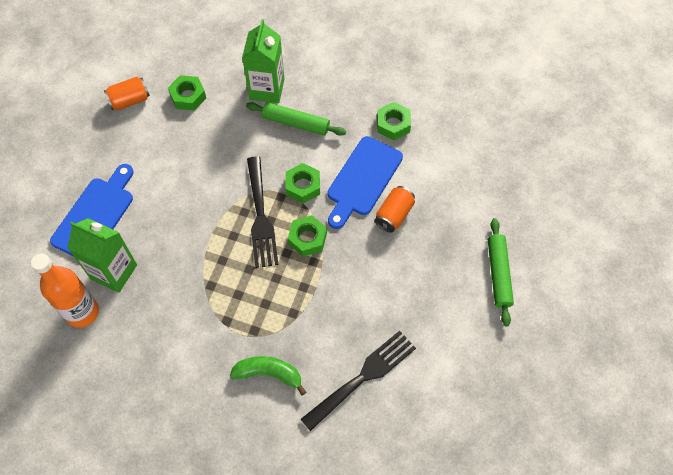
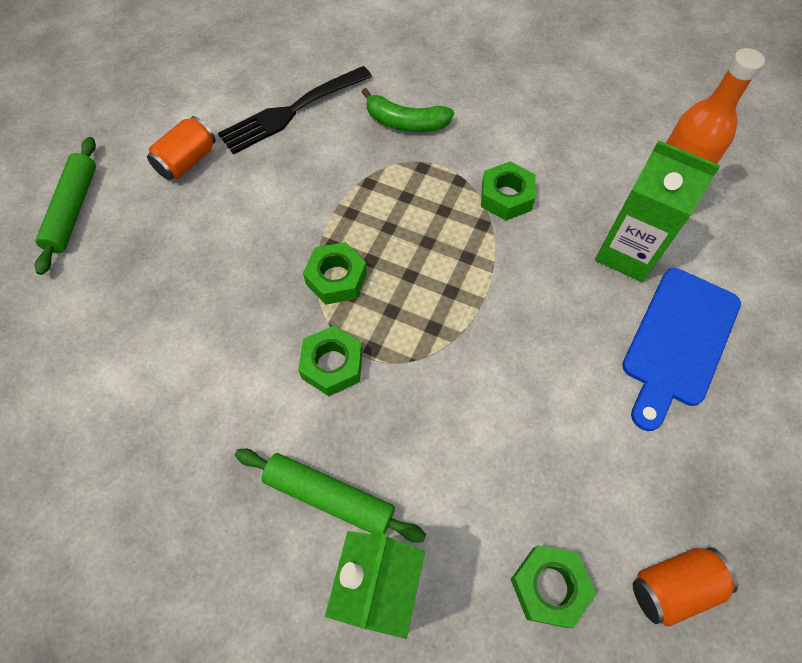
camera: 175 degrees left, 0 degrees up
(260, 216) = (407, 319): black fork -> none
(362, 180) = (229, 368): blue cutting board -> none
(393, 124) = (142, 477): green nut -> green nut (506, 197)
(394, 215) = (194, 304): orange can -> orange can (187, 161)

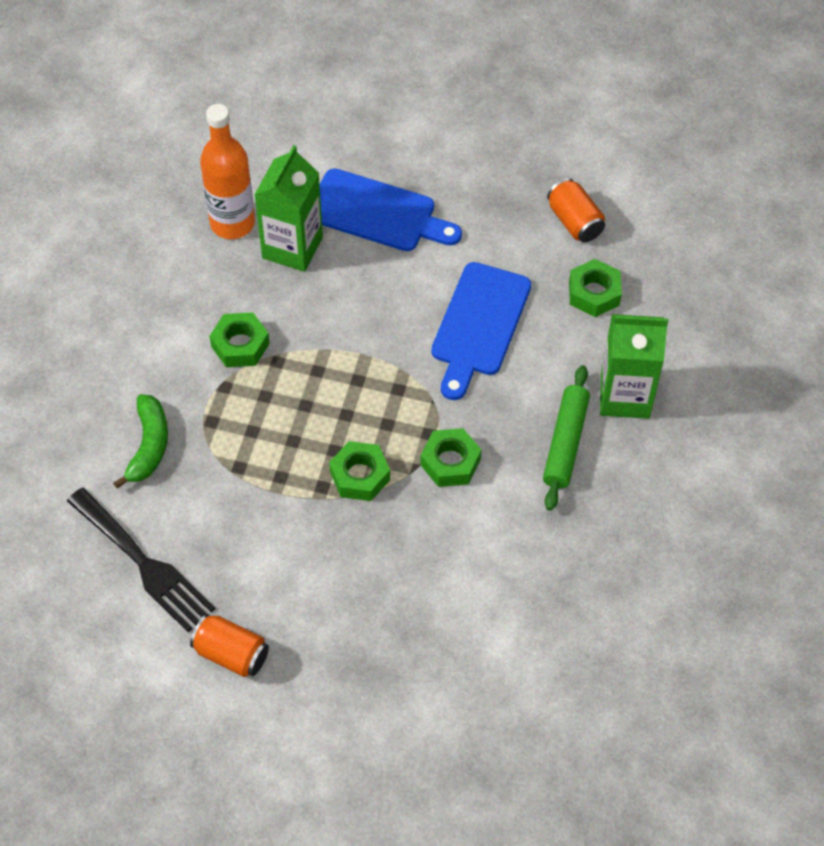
camera: 100 degrees left, 5 degrees down
(73, 210) = (316, 752): green rolling pin -> none
(510, 427) = (479, 325): none -> blue cutting board

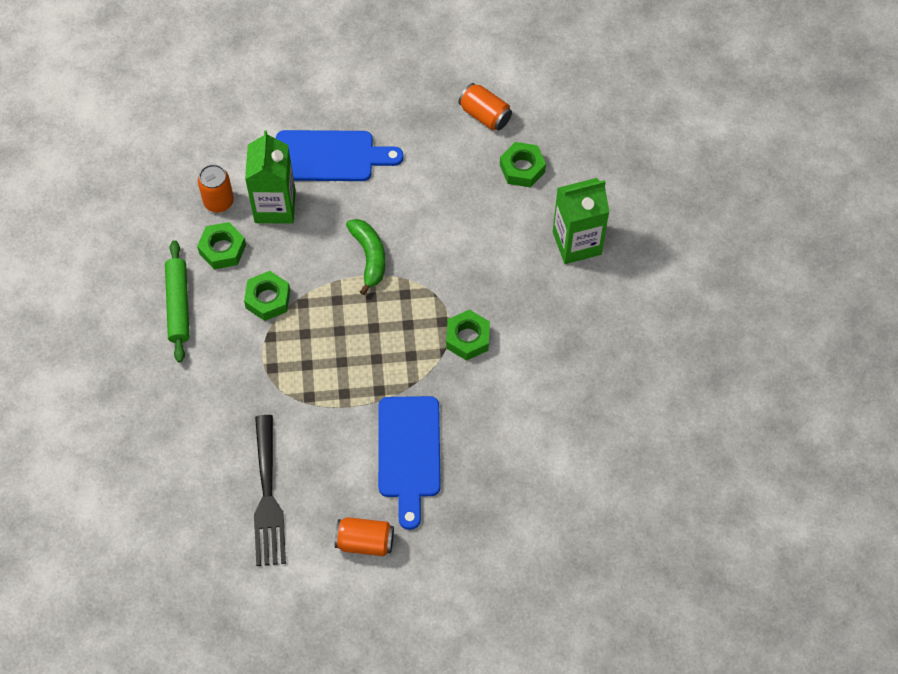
camera: 20 degrees left, 5 degrees up
(143, 563) = (267, 496): black fork -> black fork turned 60 degrees clockwise
(149, 446) = (231, 403): green banana -> green banana (369, 257)
(232, 223) = (218, 201): orange bottle -> orange can
(360, 476) = (404, 372): green nut -> green nut (222, 249)
(479, 325) = (445, 222): blue cutting board -> blue cutting board (409, 453)
(565, 443) = (547, 294): green rolling pin -> green rolling pin (178, 305)

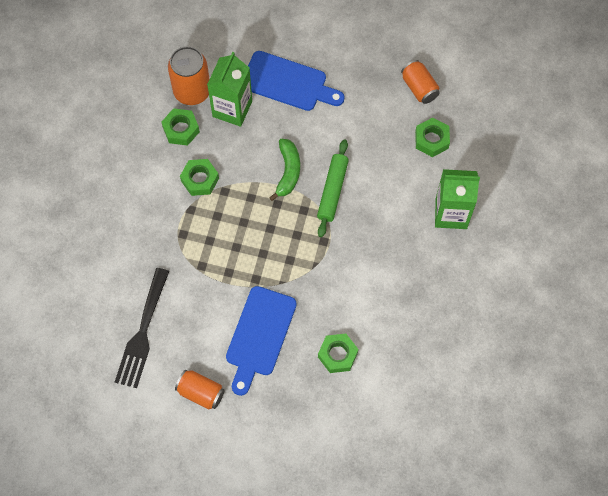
camera: 20 degrees right, 5 degrees up
(178, 305) = (132, 162): green rolling pin -> green rolling pin (332, 191)
(218, 201) = (192, 91): orange can -> orange can, size x1.54
(467, 338) = (338, 261): green nut -> green nut (337, 355)

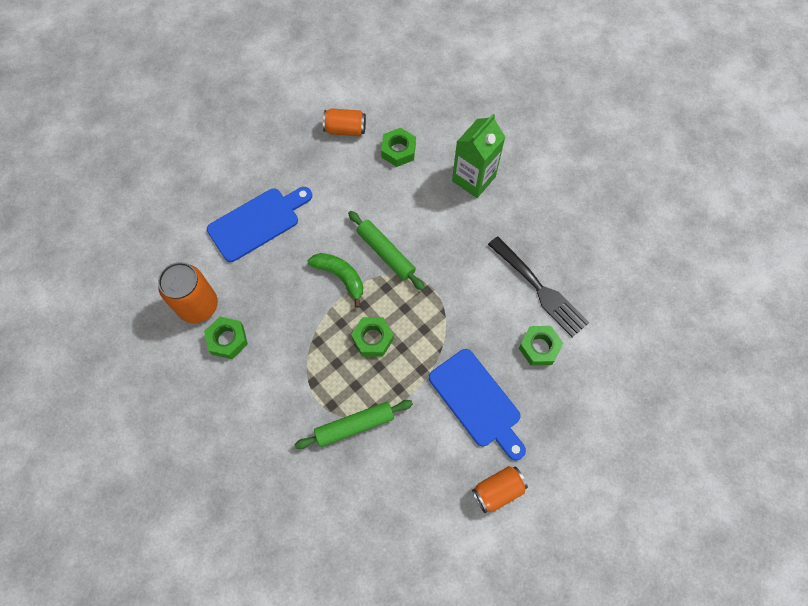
camera: 55 degrees left, 0 degrees up
(142, 332) = (402, 506): black fork -> black fork (539, 289)
(179, 260) = (355, 425): none -> green rolling pin
(200, 180) = (290, 355): green nut -> green nut (373, 339)
(232, 109) = (244, 283): green carton -> none

